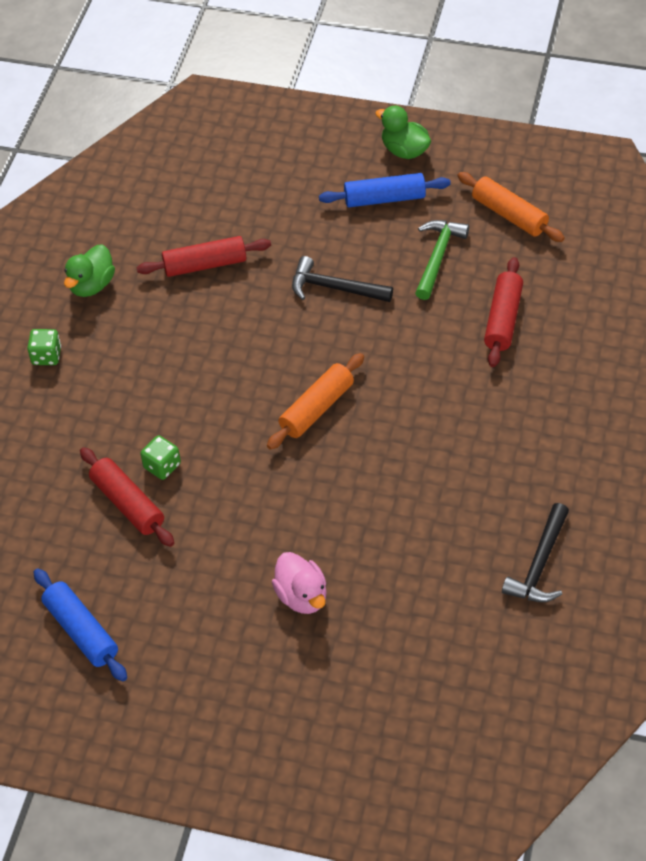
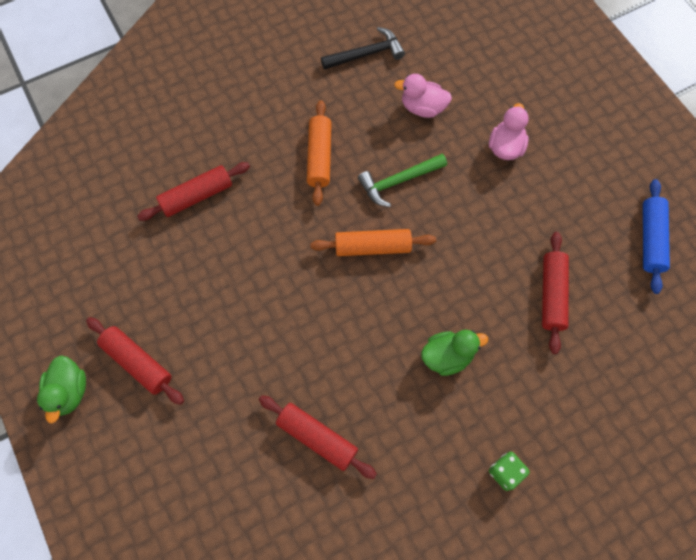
camera: 135 degrees left, 15 degrees up
(92, 285) = (414, 508): green duck -> green duck (447, 356)
(162, 466) = (506, 300): green dice -> none
(335, 288) = (259, 323): black hammer -> none
(384, 198) = (137, 363): blue rolling pin -> red rolling pin
(421, 561) = (422, 108): none -> pink duck
(437, 257) = (171, 278): green hammer -> green hammer (398, 181)
(509, 215) = (88, 263): orange rolling pin -> orange rolling pin (319, 157)

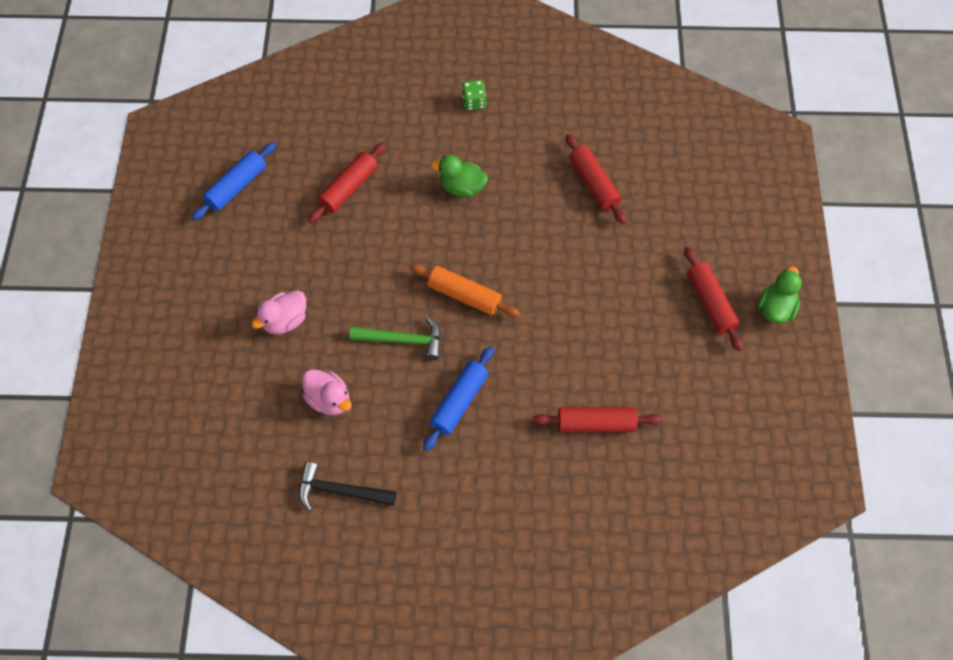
camera: 150 degrees left, 5 degrees down
(319, 157) = (459, 402): orange rolling pin -> blue rolling pin

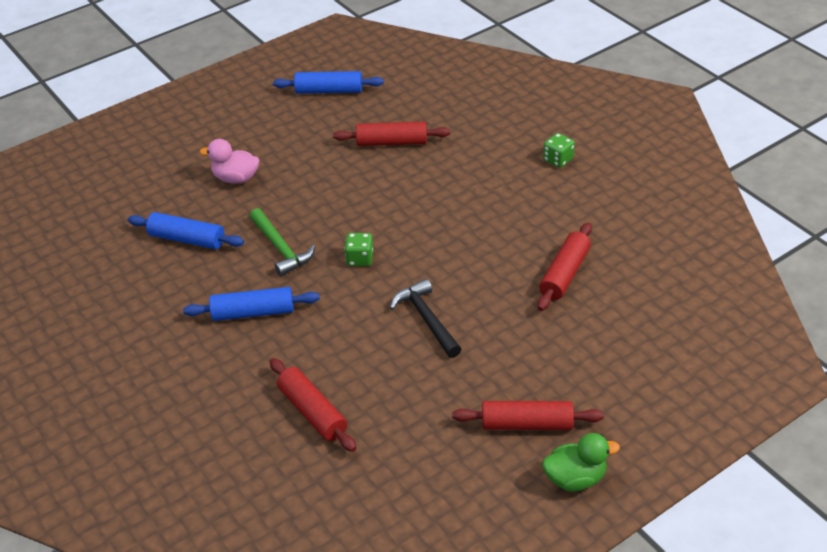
camera: 55 degrees right, 20 degrees down
(329, 399) = (187, 239): pink duck -> blue rolling pin
(340, 491) = (109, 291): black hammer -> black hammer (426, 319)
(462, 187) = (464, 199): green duck -> none
(464, 295) = (360, 259): orange rolling pin -> green dice
(710, 303) = (527, 424): red rolling pin -> red rolling pin turned 60 degrees clockwise

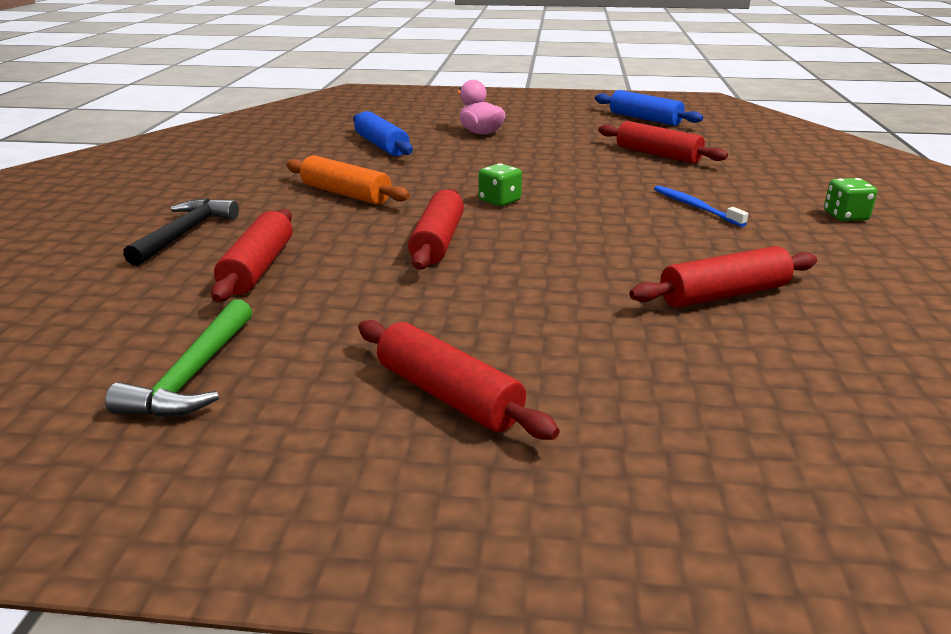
camera: 40 degrees right, 15 degrees down
(253, 312) = (346, 194): blue rolling pin -> orange rolling pin
(280, 248) = (442, 172): green hammer -> green hammer (193, 375)
(378, 323) = (438, 242): none -> red rolling pin
(426, 319) = (491, 259): black hammer -> black hammer (185, 233)
(475, 197) = (695, 207): none -> blue toothbrush
(575, 478) = (411, 493): green duck -> none

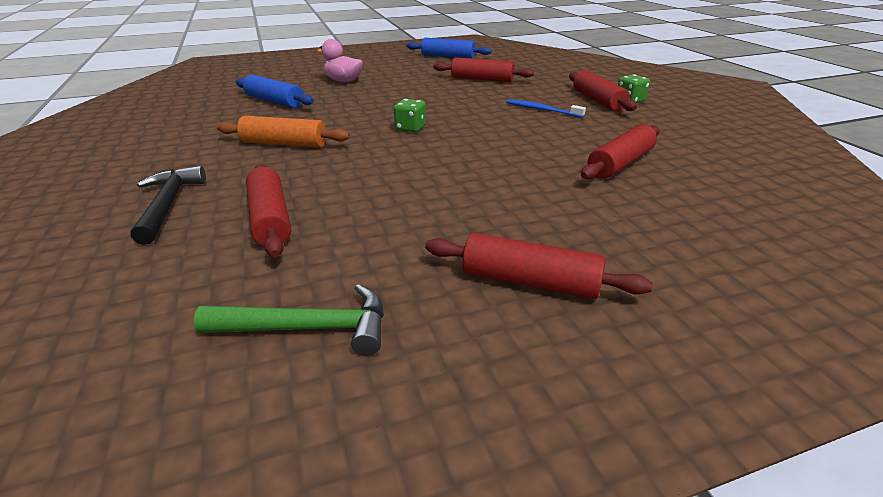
camera: 25 degrees left, 5 degrees up
(193, 375) = (308, 328): green hammer -> green hammer turned 75 degrees counterclockwise
(438, 242) = (397, 167): red rolling pin -> red rolling pin (598, 100)

